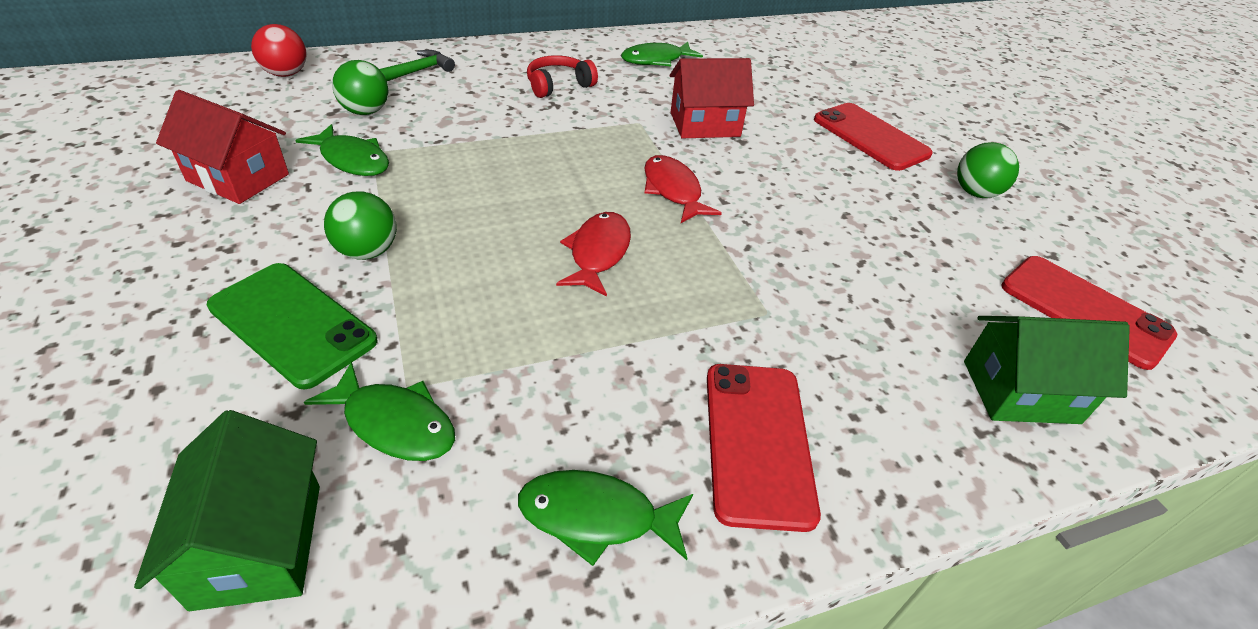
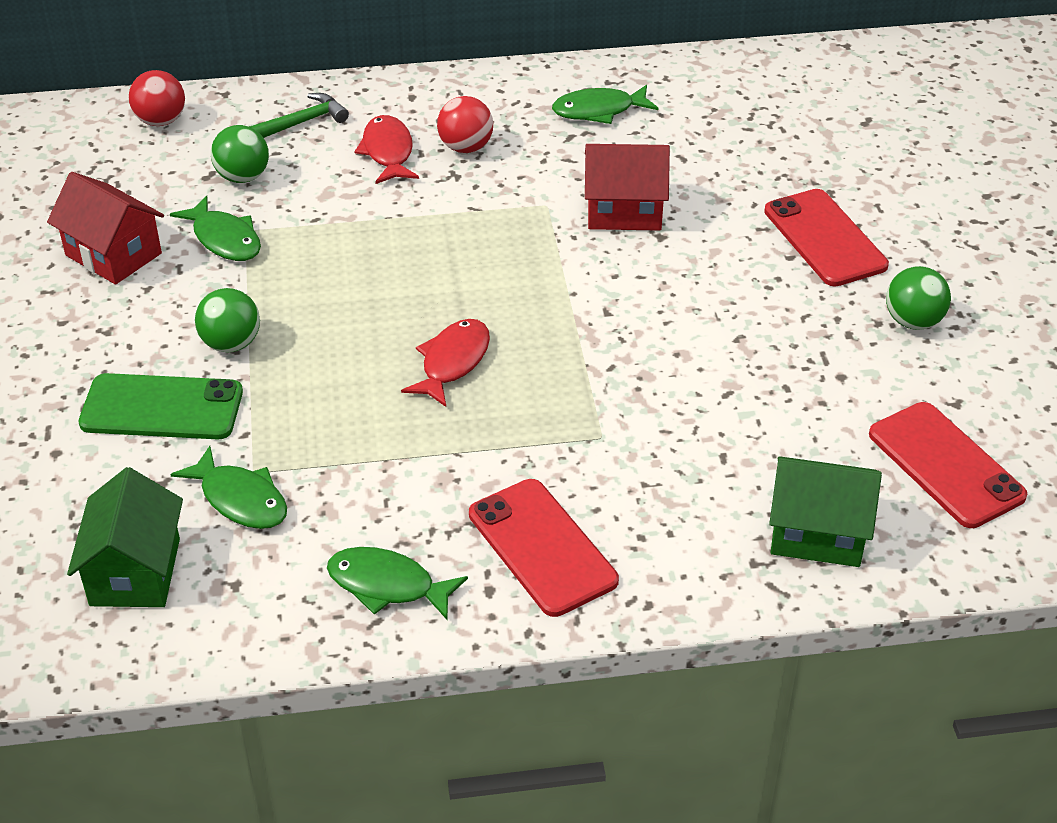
camera: 15 degrees right, 0 degrees up
(292, 324) = (162, 408): green phone -> green phone turned 45 degrees counterclockwise
(558, 85) = (465, 147): red headphones -> red ball
(673, 190) = (555, 296): red fish -> red fish (388, 152)
(757, 442) = (542, 547): red phone -> red phone turned 45 degrees counterclockwise

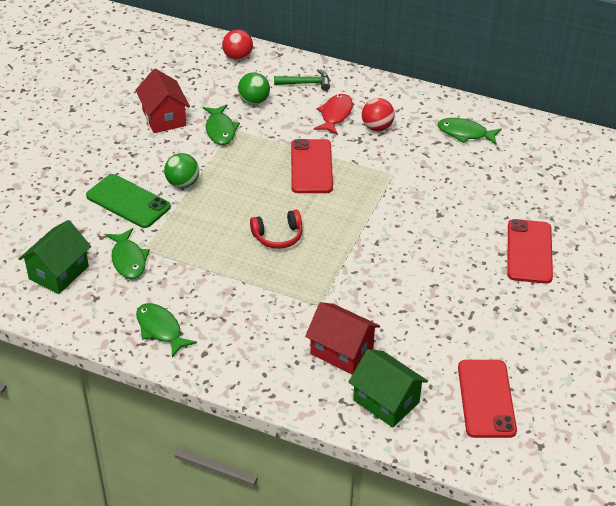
camera: 30 degrees right, 0 degrees up
(452, 362) = (278, 236): red fish -> red headphones
(542, 547) = (245, 345): red phone -> red phone (311, 166)
(624, 211) = (431, 193): red house -> red house (341, 351)
(913, 321) = (538, 316): green ball -> none

